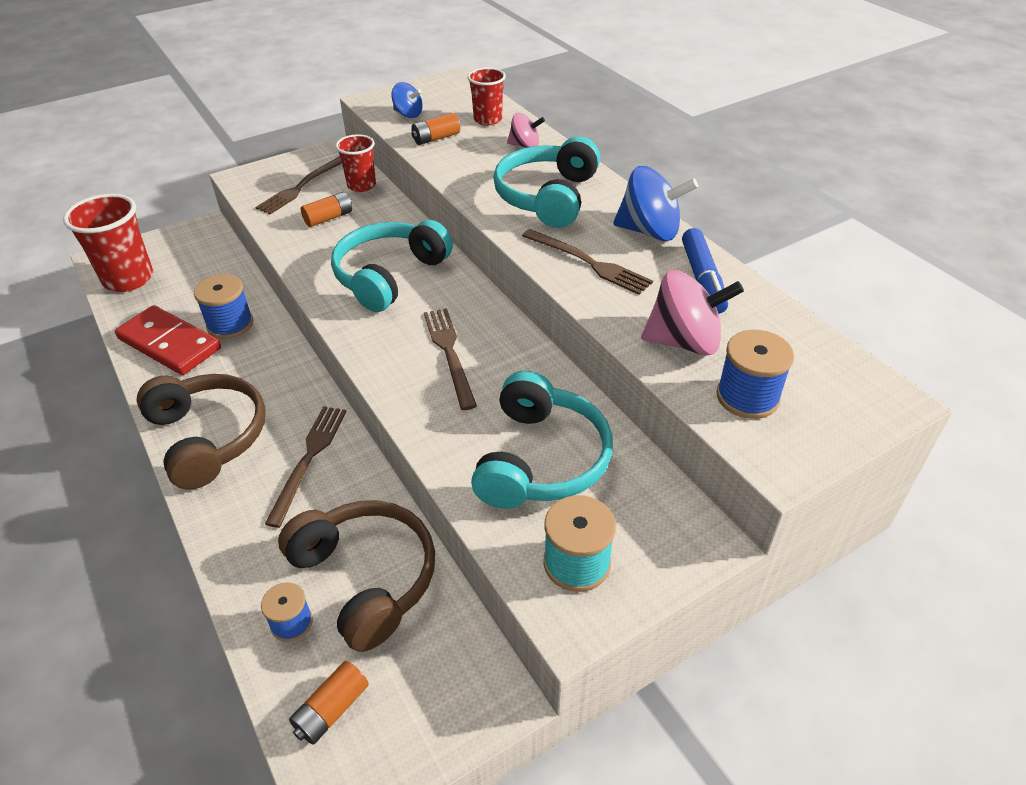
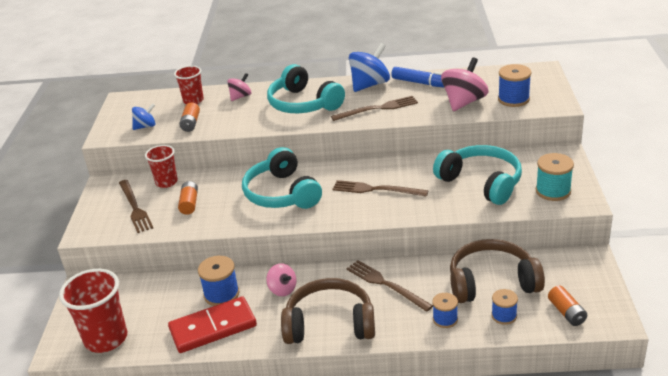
camera: 55 degrees left, 10 degrees down
(258, 368) = (282, 289): none -> pink spinning top
(258, 553) = (445, 319): none -> blue spool

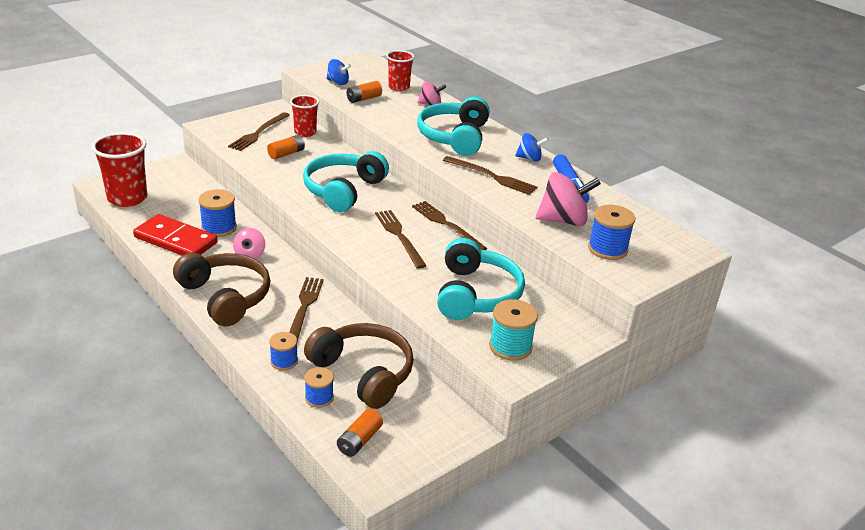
camera: 45 degrees right, 0 degrees up
(370, 85) = (529, 158): blue spinning top -> blue spinning top, size x0.57
(382, 162) = (446, 225): none -> brown fork

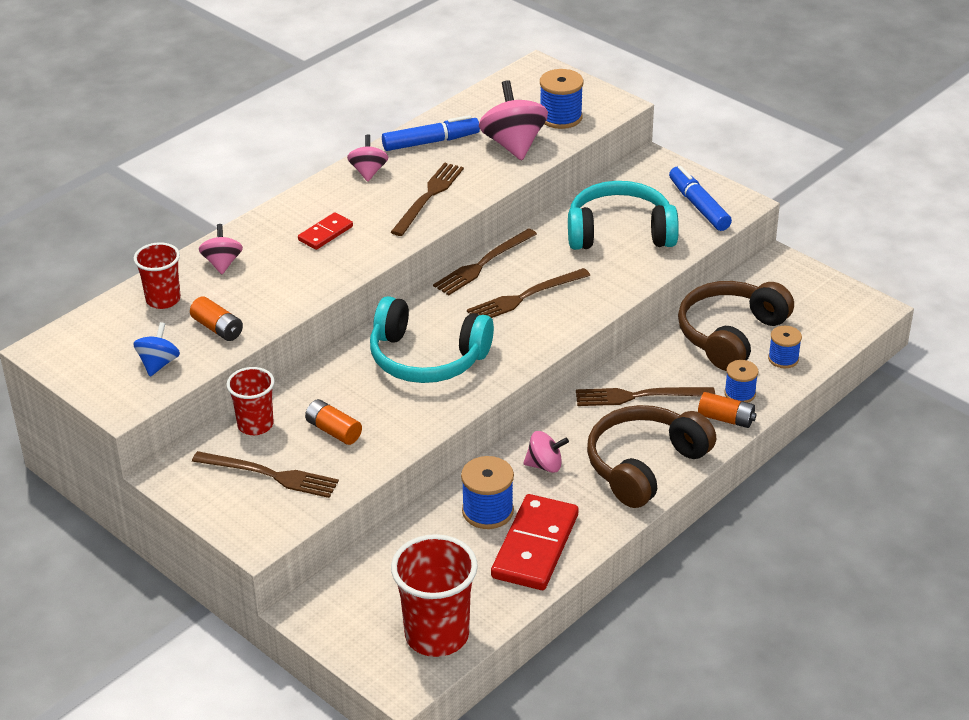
camera: 95 degrees left, 5 degrees up
(359, 440) = (827, 324): orange battery -> orange battery (726, 419)
(454, 137) = (325, 233): turquoise headphones -> red domino
(510, 346) = (698, 206): turquoise spool -> blue marker
(529, 158) = (368, 172): blue spinning top -> pink spinning top

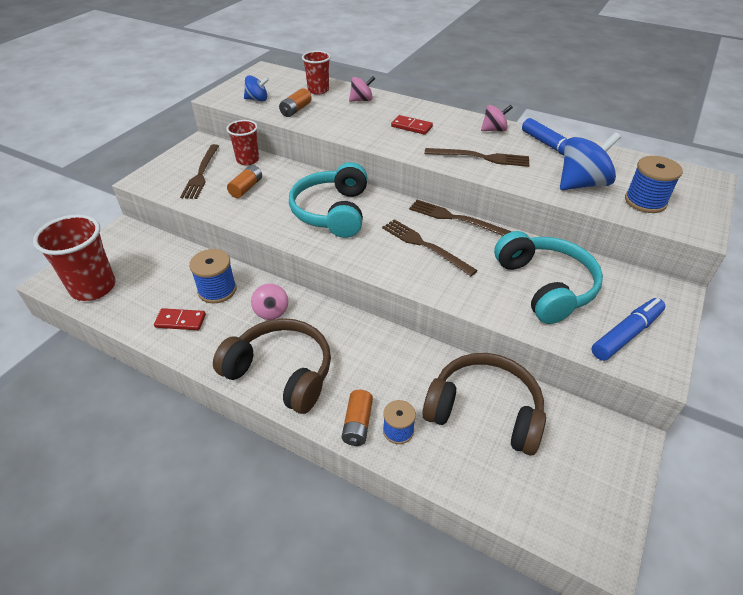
camera: 75 degrees right, 5 degrees up
(513, 144) = (582, 184): pink spinning top -> blue spinning top
(535, 546) = (180, 321): red domino -> red domino, size x0.53
(639, 396) = (370, 355): brown fork -> none
(783, 359) = (466, 462): blue spool -> none

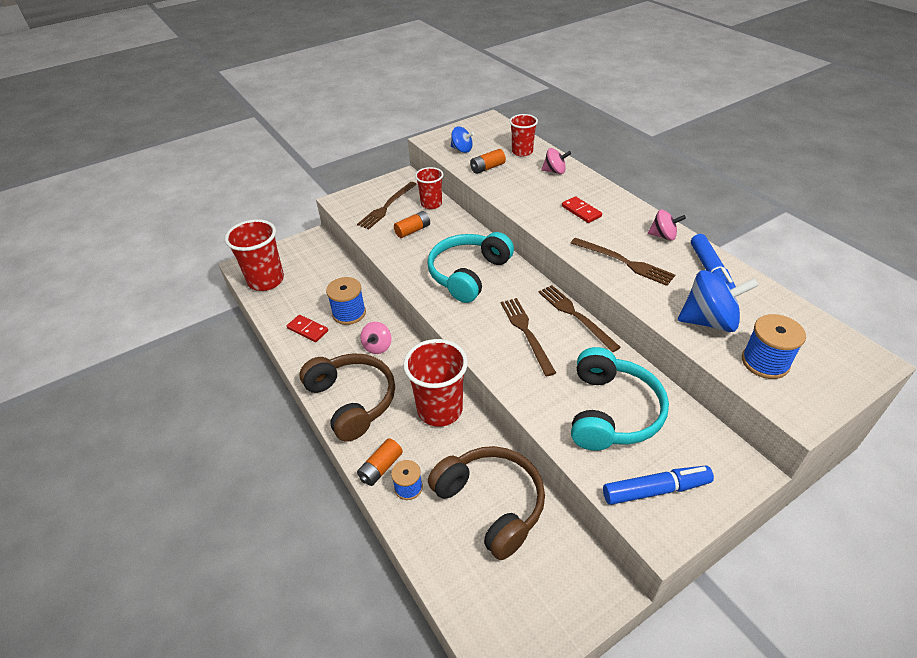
camera: 30 degrees right, 0 degrees up
(376, 347) = (440, 410): none -> red cup

